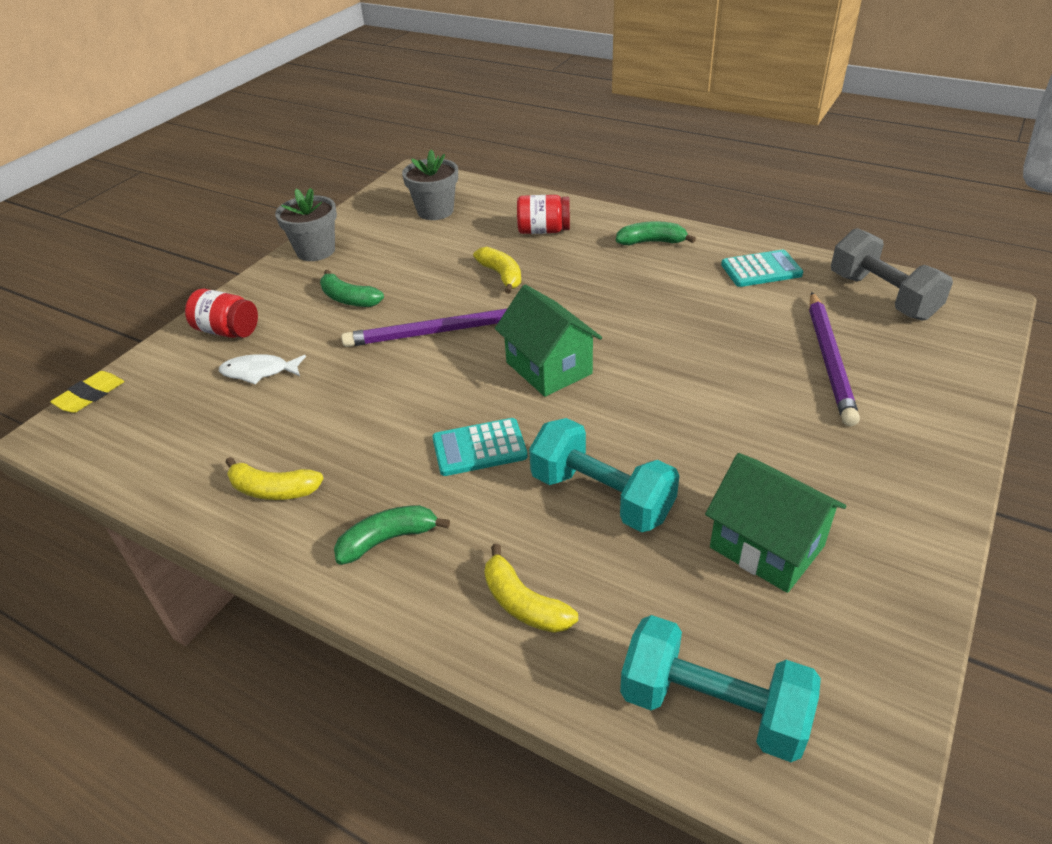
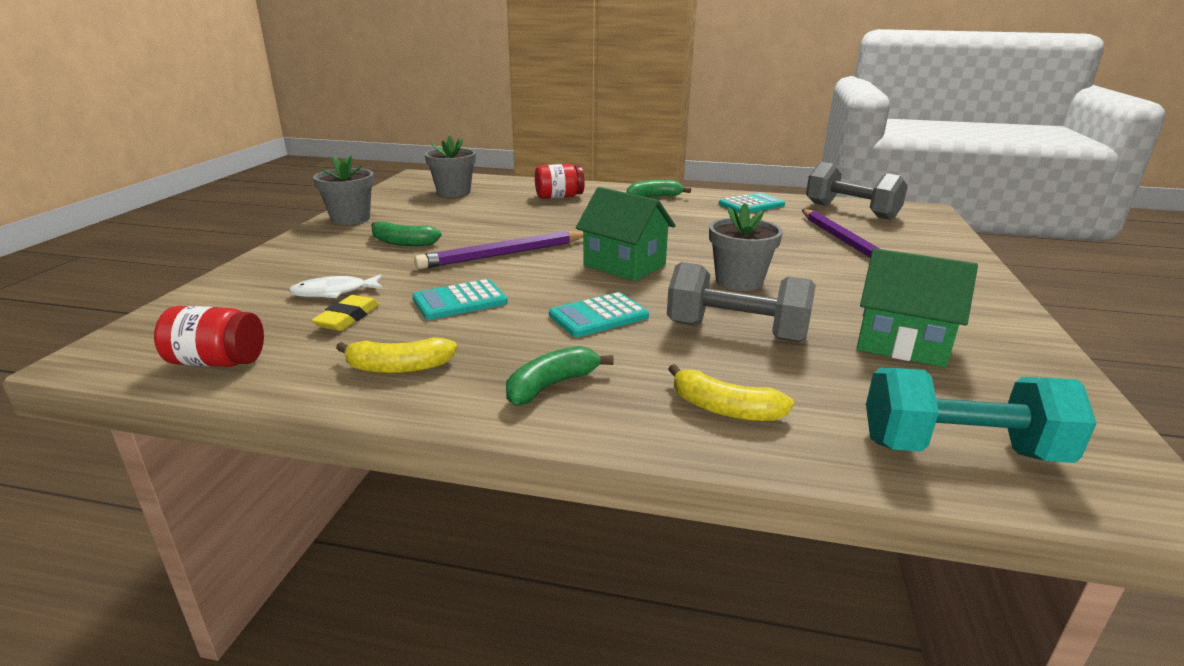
camera: 20 degrees left, 15 degrees down
(90, 396) = (133, 326): yellow eraser -> yellow eraser (347, 318)
(227, 331) = (282, 270): red jar -> red jar (217, 362)
(362, 403) = (460, 301): none -> turquoise calculator
(501, 275) = (541, 221): yellow banana -> none
(601, 496) = (736, 332): turquoise dumbbell -> grey dumbbell
(655, 414) = (739, 281): none -> grey flower pot

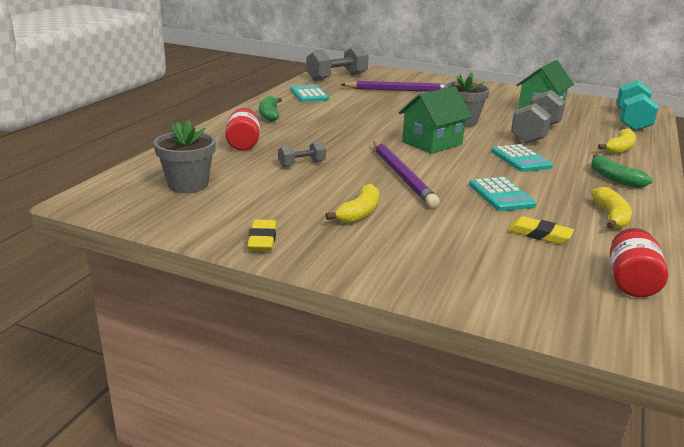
camera: 80 degrees left, 0 degrees up
(334, 292) = (487, 242): white fish -> none
(350, 219) = (262, 240): grey flower pot -> yellow eraser
(403, 242) = (359, 213): green banana -> yellow banana
(517, 218) = (302, 164): none -> grey dumbbell

